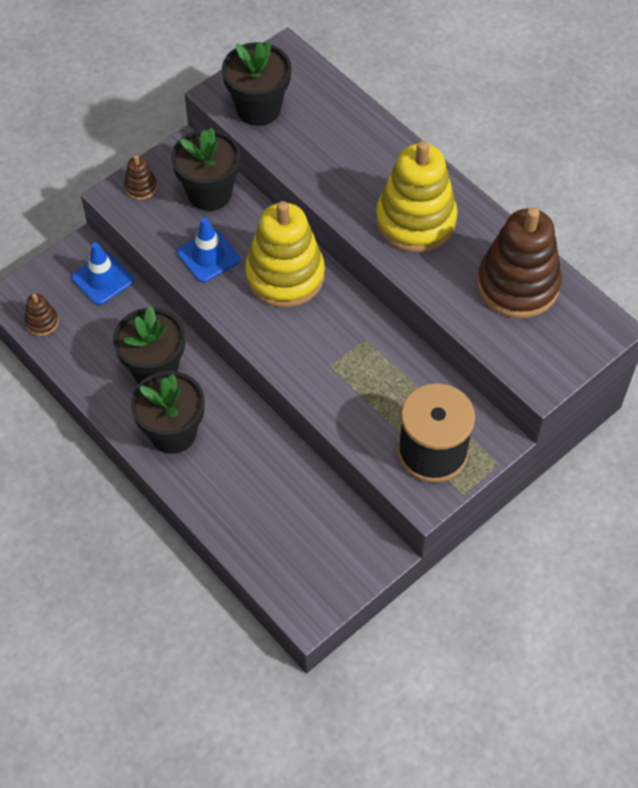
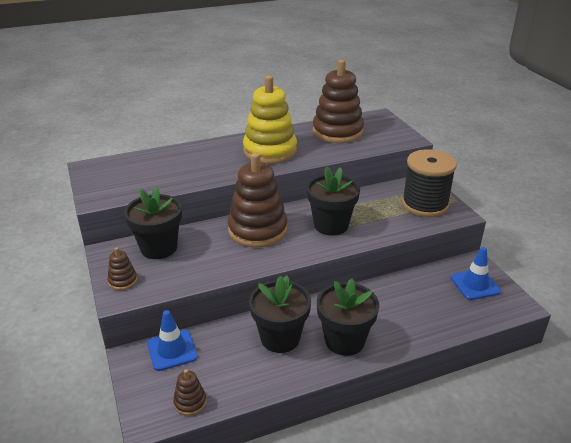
camera: 70 degrees left, 25 degrees down
(208, 256) = (216, 260): blue traffic cone -> blue traffic cone (475, 285)
(258, 108) = (126, 186): black flower pot -> black flower pot (331, 225)
(285, 275) = (257, 230): yellow stacking toy -> brown stacking toy

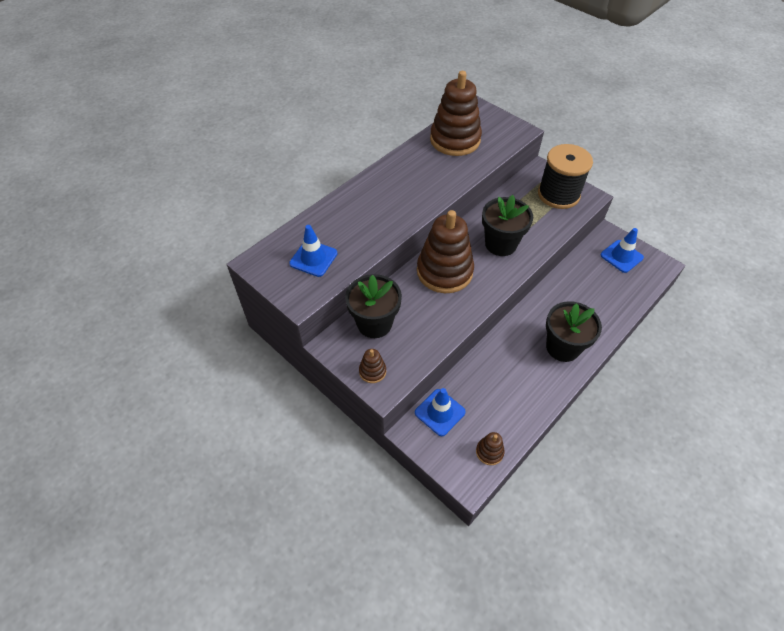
camera: 25 degrees left, 20 degrees up
(135, 176) = (313, 258): none -> blue traffic cone
(270, 151) = (413, 184): yellow stacking toy -> none
(280, 338) = (514, 365): black flower pot -> none

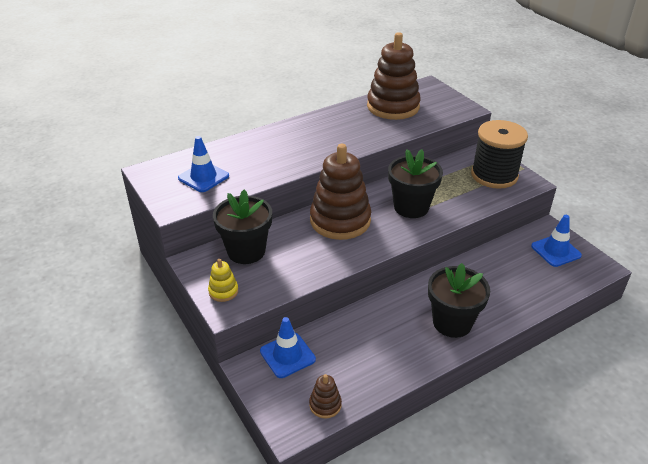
camera: 15 degrees right, 15 degrees down
(372, 371) = (223, 291): brown stacking toy -> yellow stacking toy

